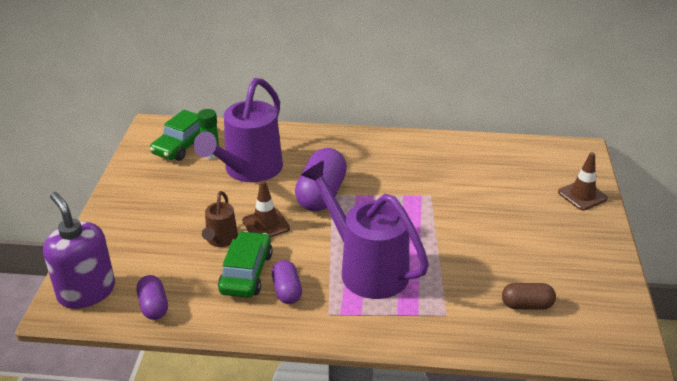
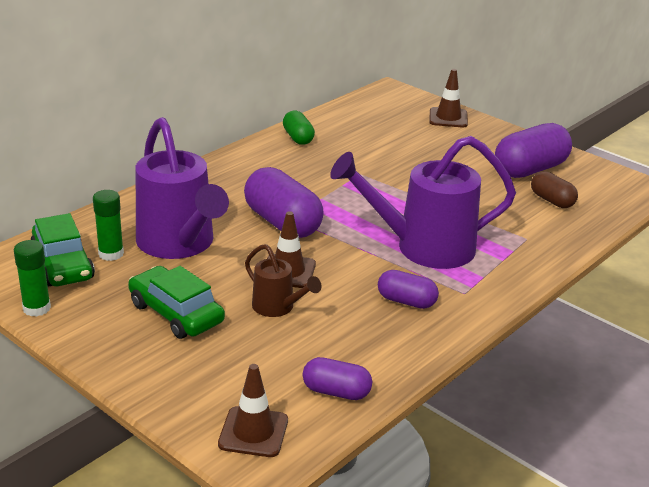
camera: 55 degrees left, 5 degrees down
(86, 292) = (253, 432): purple soap dispenser -> brown traffic cone
(133, 160) = (36, 308): none -> green glue stick
(246, 273) = (351, 313): green car -> green car (176, 313)
(441, 147) = (298, 138): none -> green capsule
(526, 305) = (552, 201): brown capsule -> brown capsule turned 75 degrees counterclockwise
(562, 272) = (530, 169): none -> purple capsule

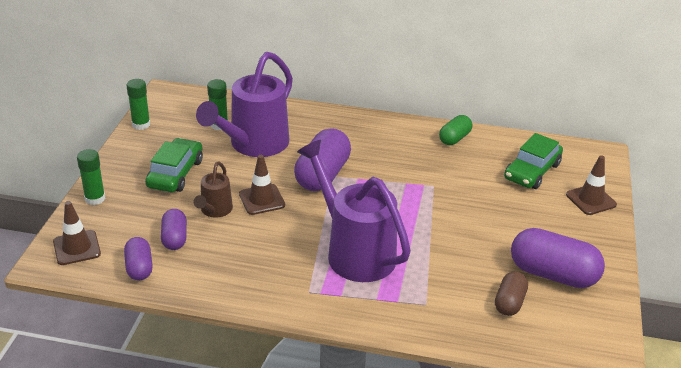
camera: 60 degrees right, 5 degrees up
(62, 264) = (192, 114): green car -> green car (532, 171)
(162, 390) = (95, 198): none -> green glue stick
(406, 301) = (271, 265): purple capsule -> purple capsule (174, 238)

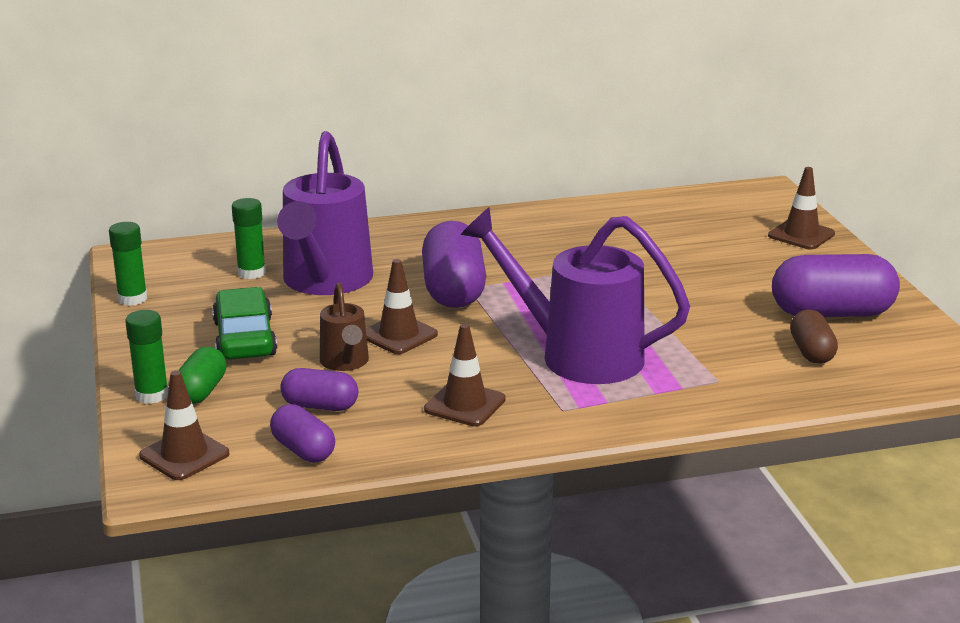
camera: 25 degrees left, 10 degrees down
(174, 238) = (320, 406): purple capsule -> purple capsule turned 45 degrees counterclockwise
(255, 266) = (465, 404): none -> brown traffic cone
(454, 138) = (582, 215): green capsule -> green capsule (201, 391)
(532, 171) = (708, 225): green car -> none

